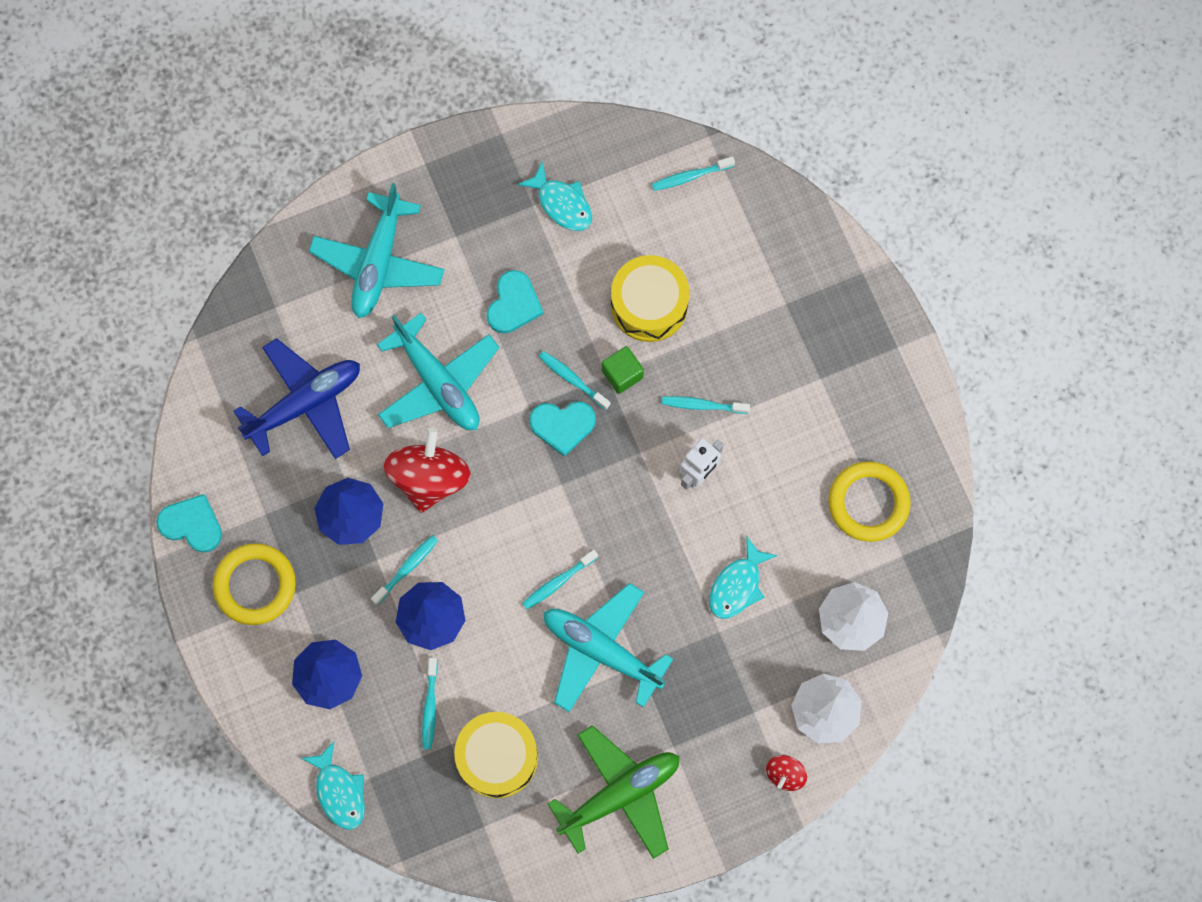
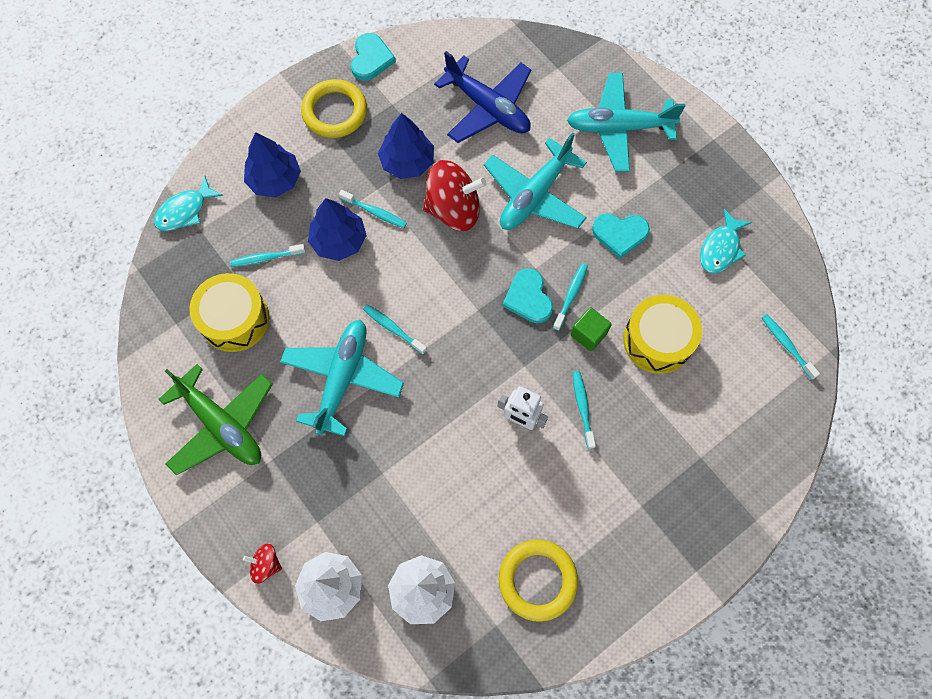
camera: 75 degrees right, 5 degrees down
(737, 585) = (428, 479): turquoise fish -> none

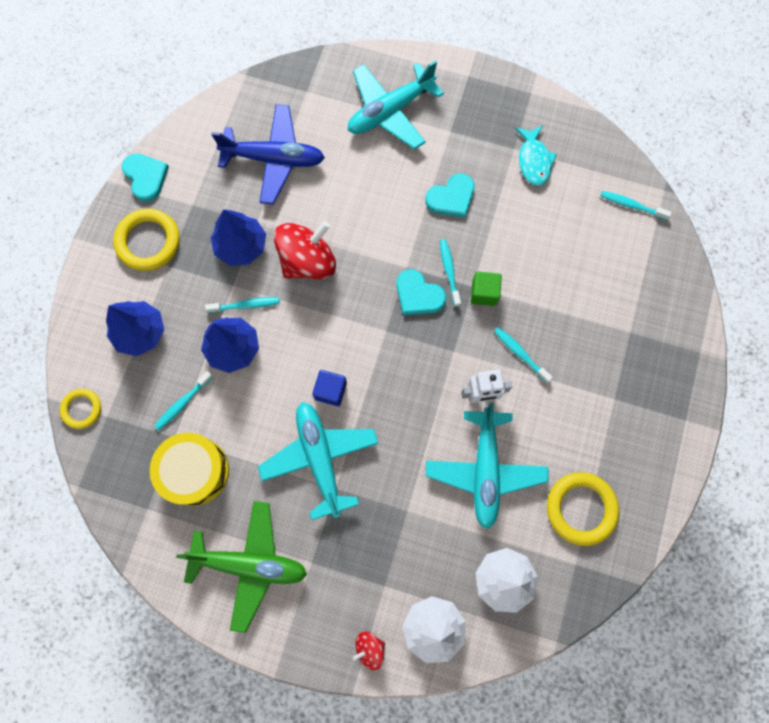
camera: 35 degrees left, 5 degrees up
(185, 211) = (82, 409): turquoise fish -> yellow ring
(393, 328) = (330, 391): turquoise toothbrush -> blue cube
(534, 195) = (364, 208): turquoise plane -> turquoise plane (485, 470)
(657, 340) = (538, 263): yellow drum -> none

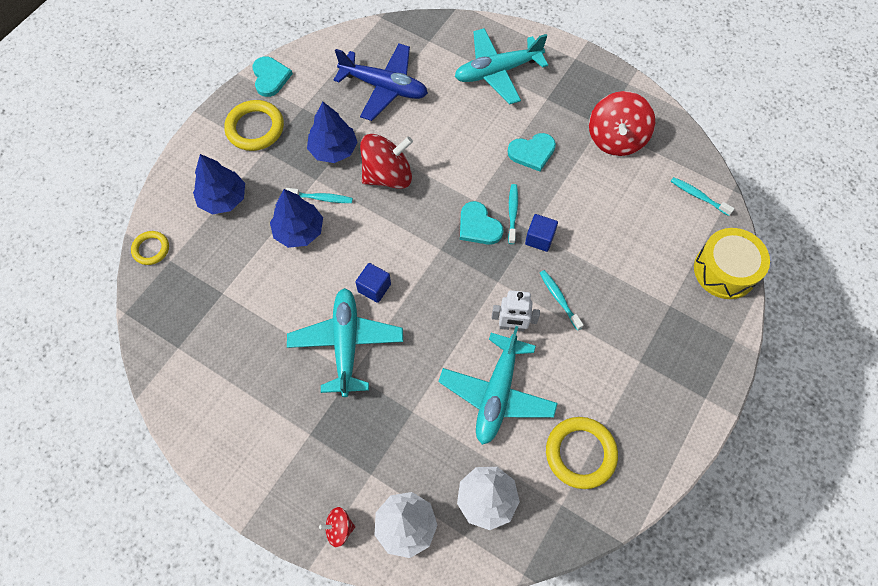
camera: 15 degrees right, 10 degrees down
(183, 403) = (239, 266): turquoise toothbrush -> none
(195, 471) = (230, 326): yellow drum -> yellow drum (725, 270)
(249, 564) = (252, 420): green plane -> none
(484, 293) = (539, 238): green cube -> blue cube
(533, 161) = (616, 139): turquoise fish -> red spinning top

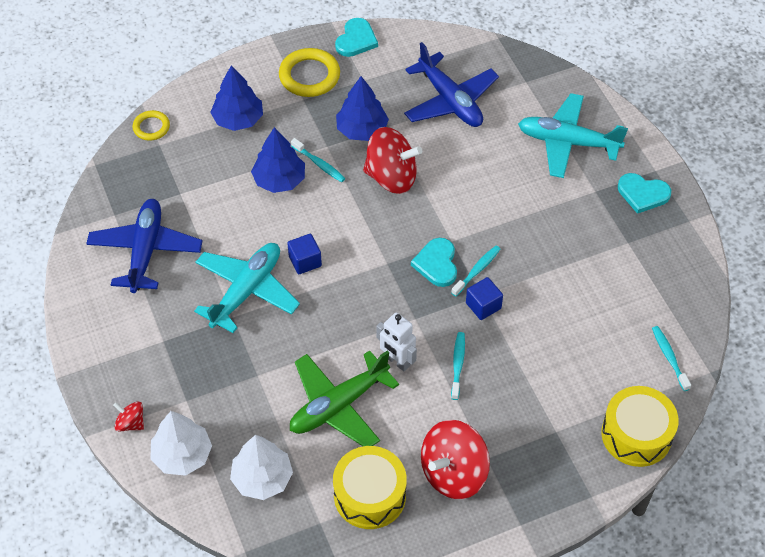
camera: 35 degrees right, 10 degrees down
(231, 363) = (145, 251): none -> blue plane
(497, 393) = (338, 405): turquoise plane -> green plane
(532, 152) = (540, 230): turquoise heart -> turquoise heart (642, 194)
(580, 453) = (370, 495): yellow ring -> yellow drum
(616, 139) = (632, 262): red spinning top -> red spinning top (453, 473)

